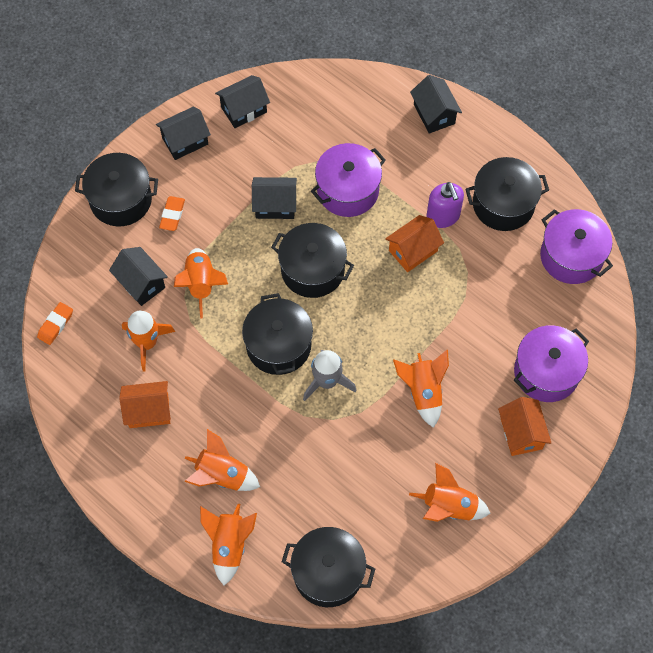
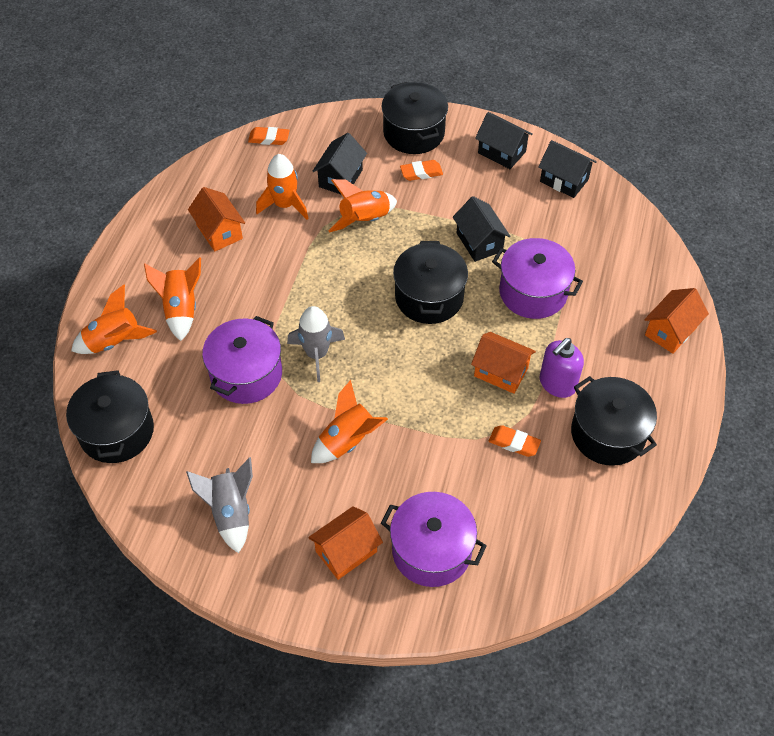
camera: 65 degrees right, 10 degrees down
(278, 345) = (334, 301): black pot -> none
(434, 114) = (670, 331): black house -> orange house
(449, 507) = (230, 512): orange rocket -> grey rocket
(481, 272) = (514, 443): none -> orange eraser
(571, 256) = (587, 524): purple pot -> purple pot (246, 374)

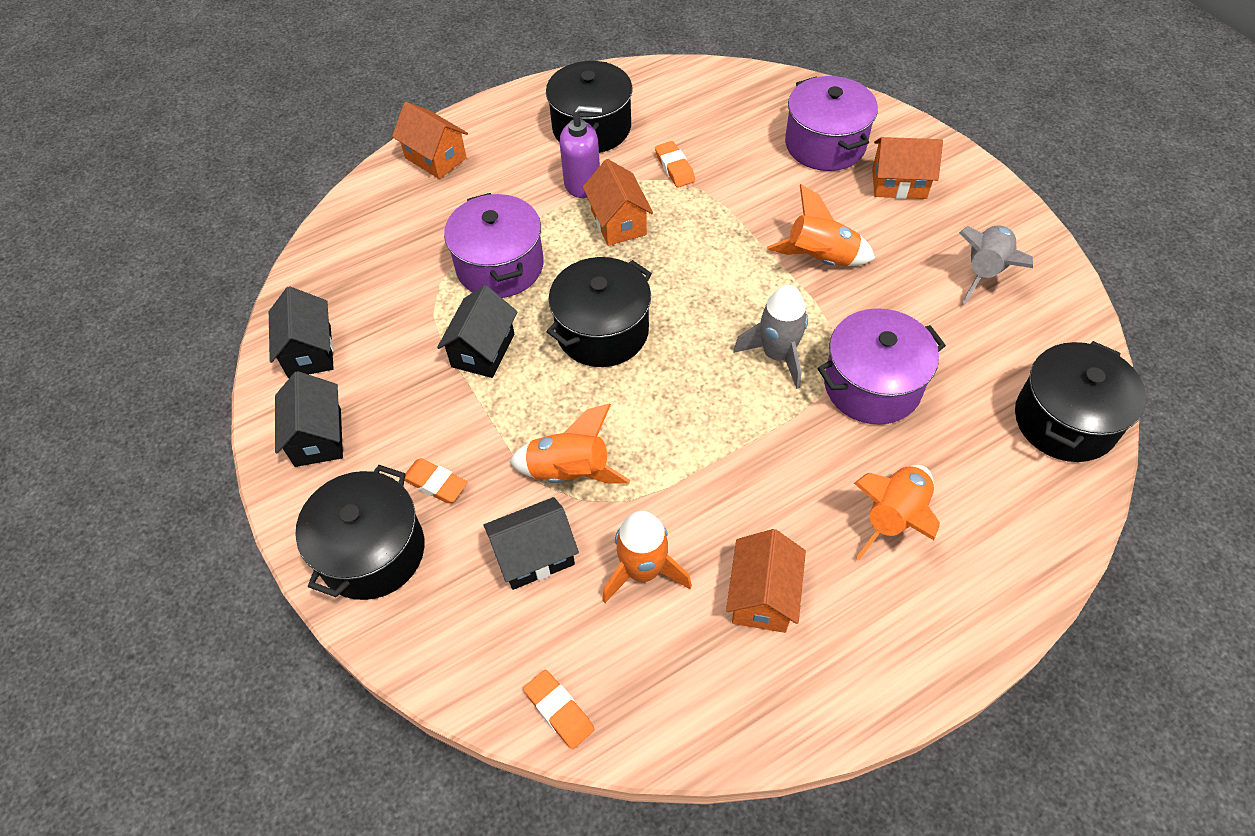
camera: 135 degrees left, 0 degrees up
(114, 341) = (1009, 534): orange rocket -> none
(670, 331) = (436, 158): orange house -> orange house turned 45 degrees clockwise

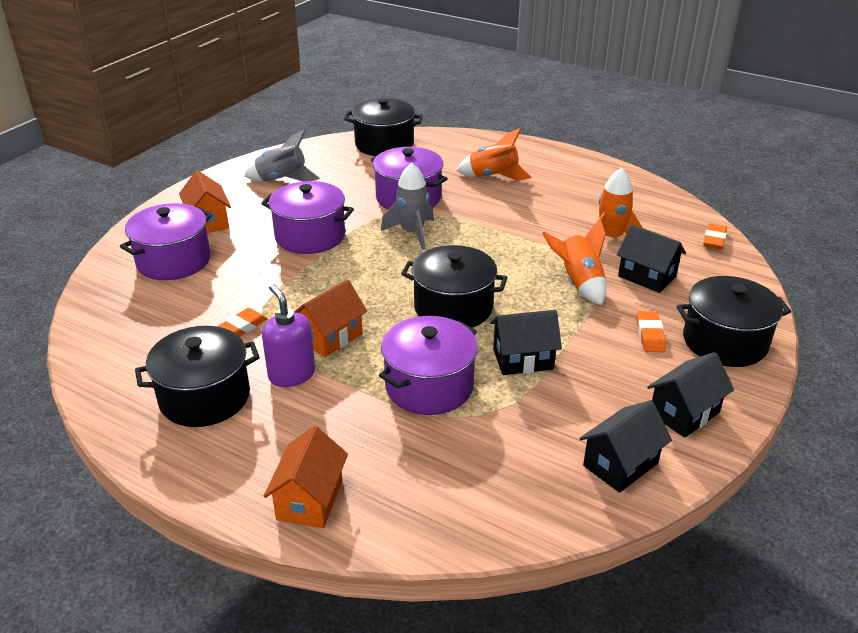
camera: 120 degrees left, 20 degrees down
(762, 596) = (581, 201): orange house -> none
(820, 259) = (310, 236): orange rocket -> purple pot

